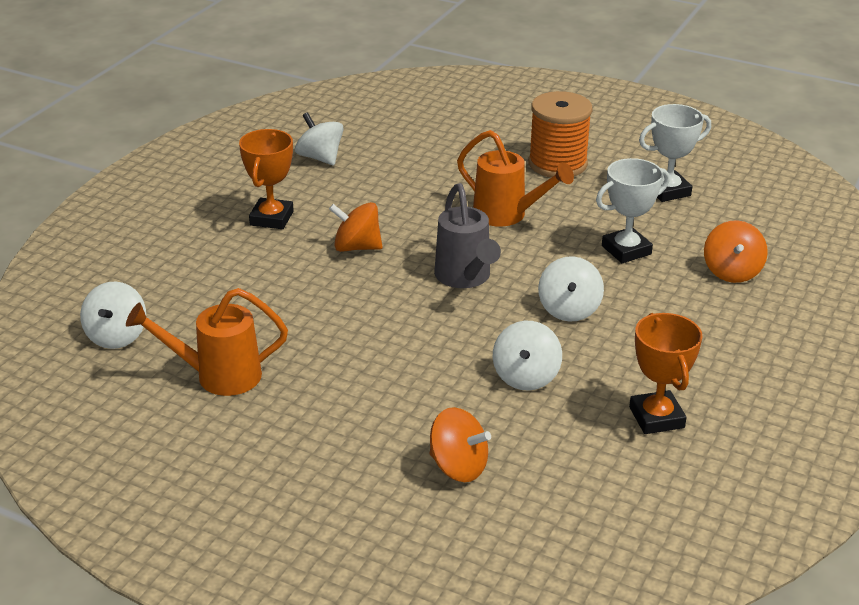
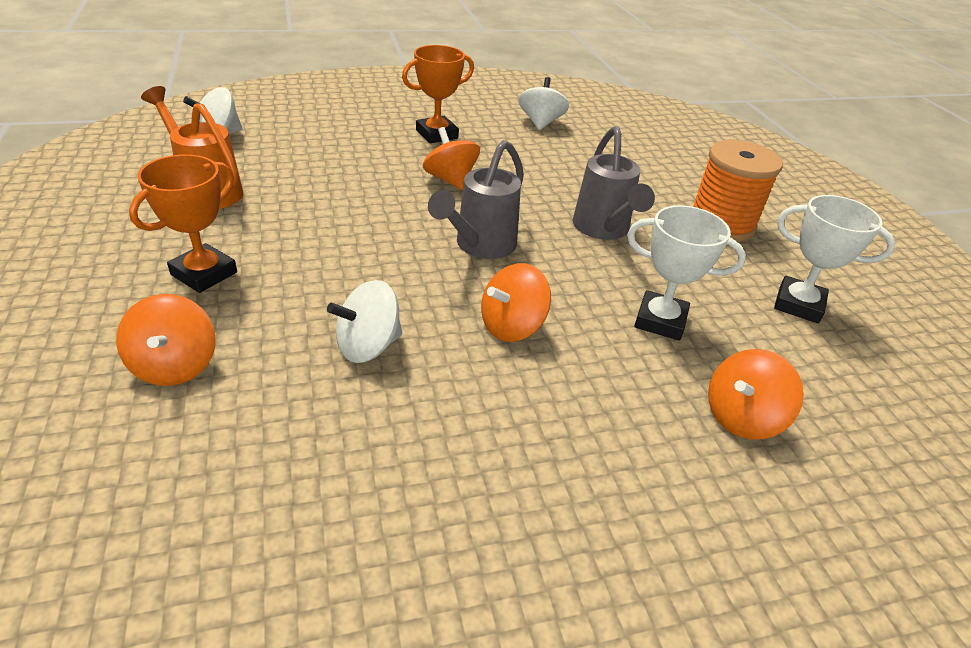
camera: 45 degrees right, 5 degrees up
(507, 215) = (603, 230): orange watering can -> grey watering can
(569, 309) = (512, 326): white spinning top -> orange spinning top
(656, 417) = (393, 481): orange trophy -> orange trophy (204, 273)

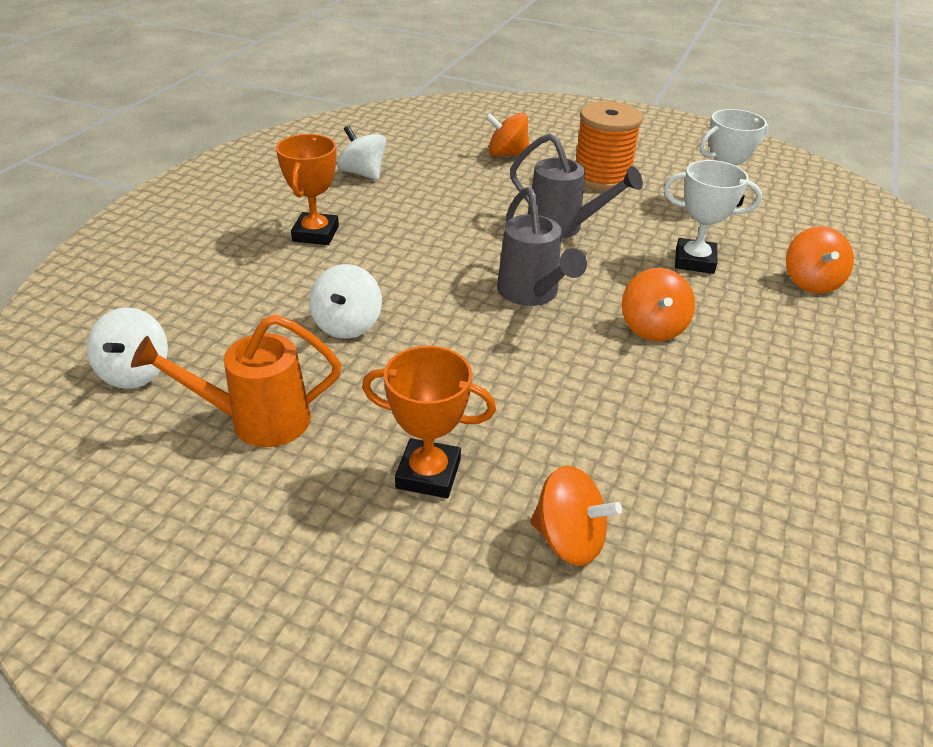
camera: 50 degrees left, 0 degrees up
(204, 273) = (428, 474): orange trophy -> orange trophy turned 60 degrees counterclockwise
(368, 346) = (624, 410): white spinning top -> white spinning top (347, 325)
(450, 180) = (409, 263): orange spinning top -> orange spinning top (507, 154)
(660, 320) = (694, 261): white trophy -> white trophy turned 45 degrees clockwise

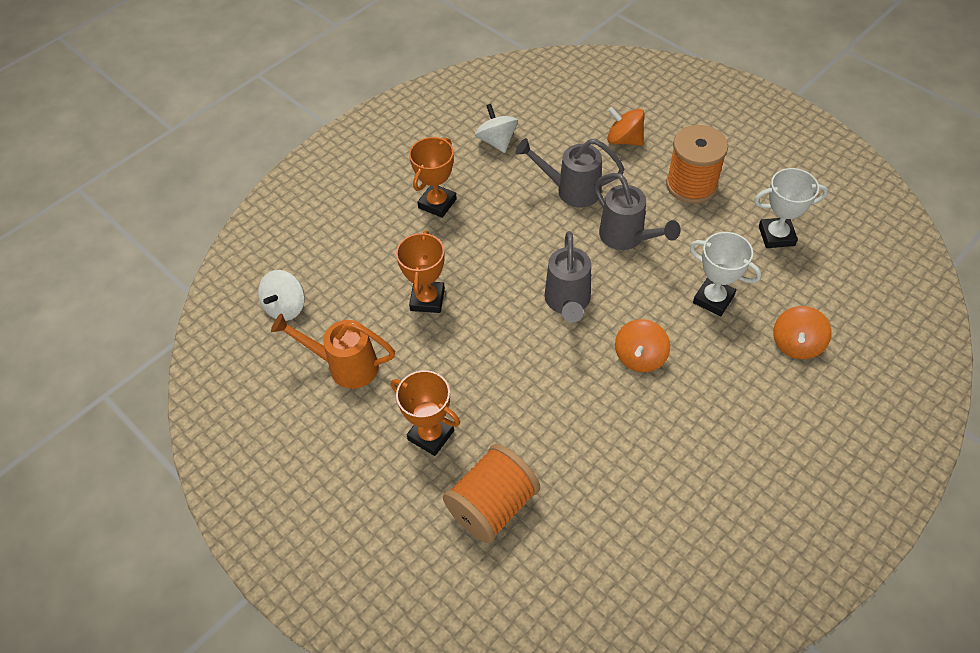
camera: 25 degrees right, 15 degrees up
(347, 325) = (427, 299): white spinning top -> orange trophy
(474, 200) = (571, 190): none -> grey watering can
(569, 539) = (492, 505): orange spinning top -> orange spool

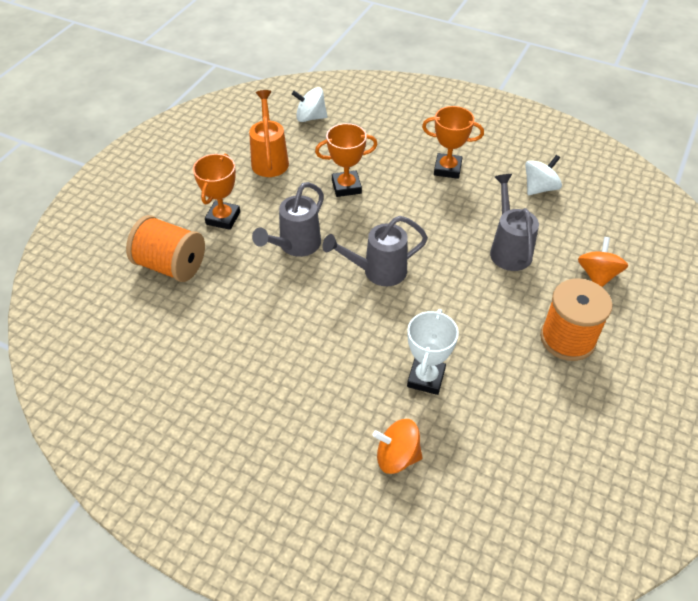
camera: 70 degrees right, 5 degrees down
(627, 238) = (471, 299): grey watering can -> grey watering can (295, 246)
(640, 357) = (337, 332): orange spinning top -> none
(776, 236) = (535, 423): white trophy -> none

